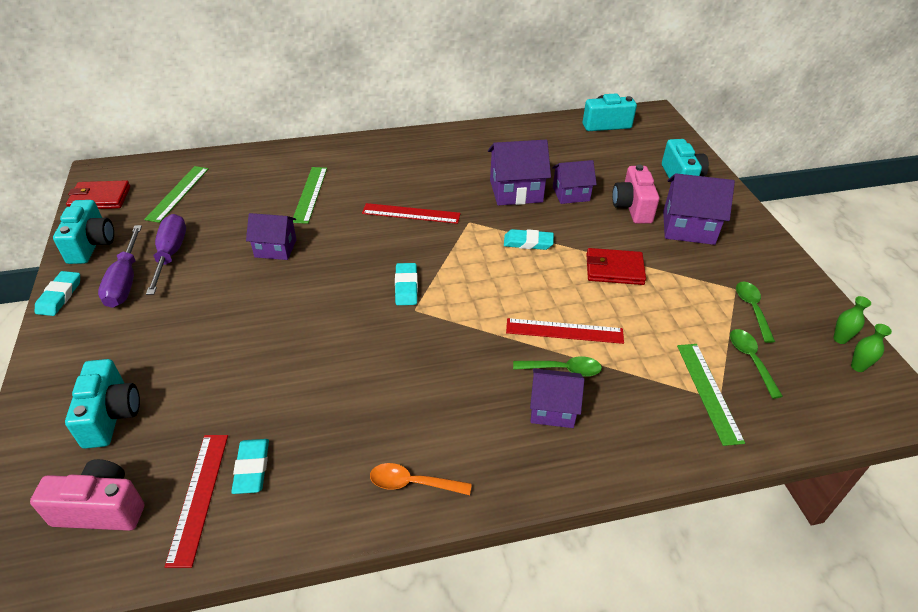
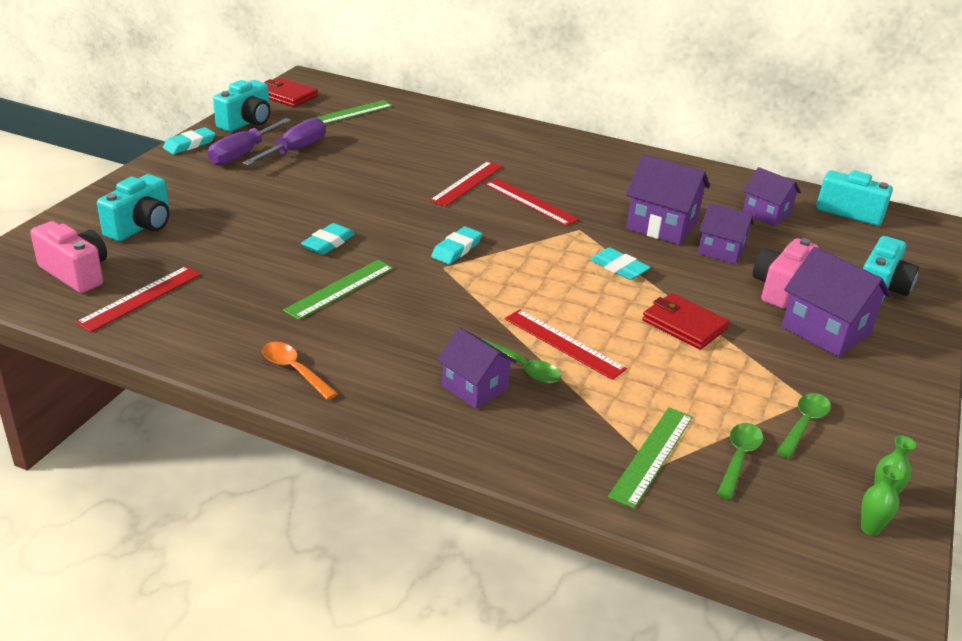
camera: 35 degrees right, 10 degrees down
(252, 468) = (193, 301): turquoise eraser -> turquoise eraser (328, 243)
(275, 248) = (380, 179): purple house -> purple house (766, 214)
(310, 194) = (456, 154): green ruler -> green ruler (340, 289)
(348, 219) = (467, 183): none -> red ruler

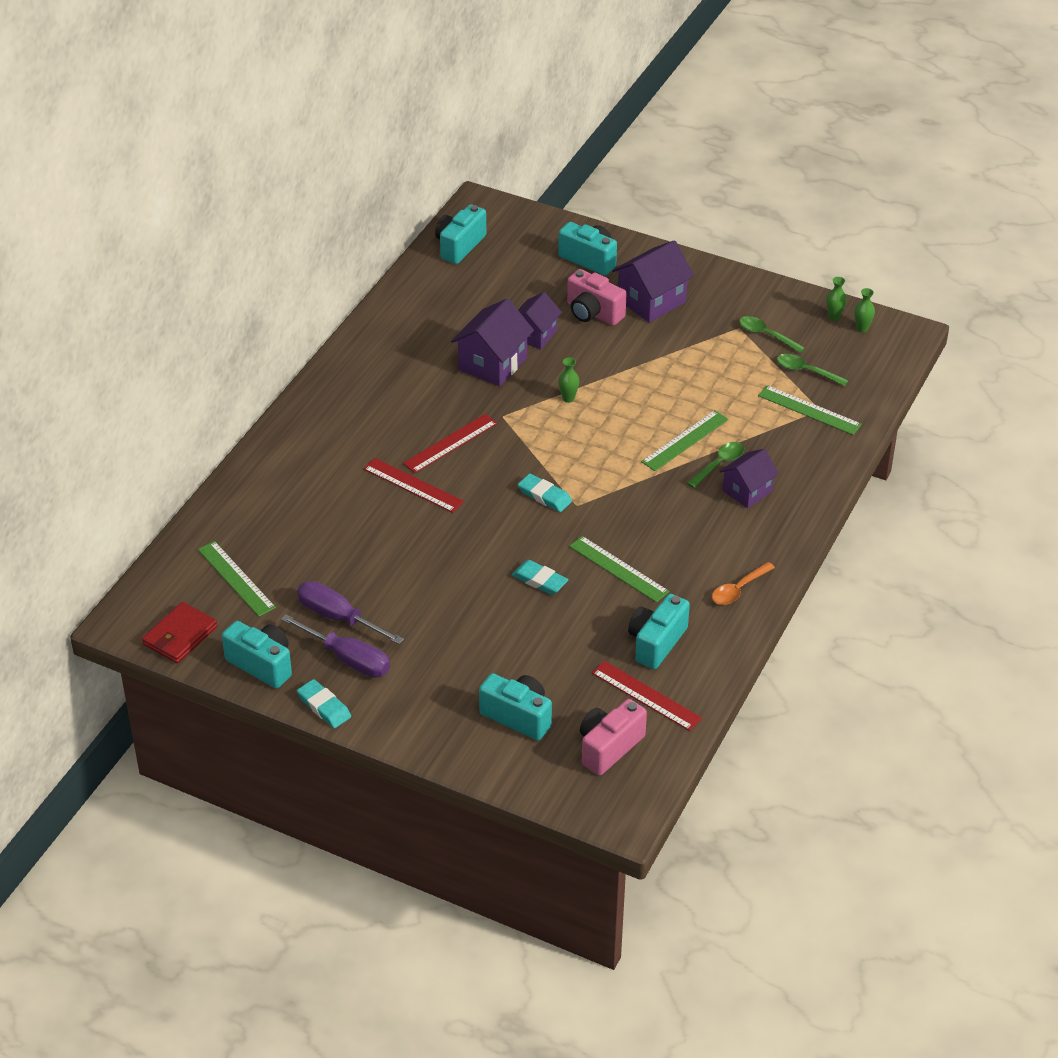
camera: 85 degrees left, 10 degrees up
(219, 308) = (656, 642): none -> turquoise camera
(564, 343) = (685, 440): red ruler -> green ruler
(619, 267) = (568, 398): turquoise eraser -> green vase
(684, 325) = (652, 373): red wallet -> none
(766, 214) = (466, 296): purple house -> none

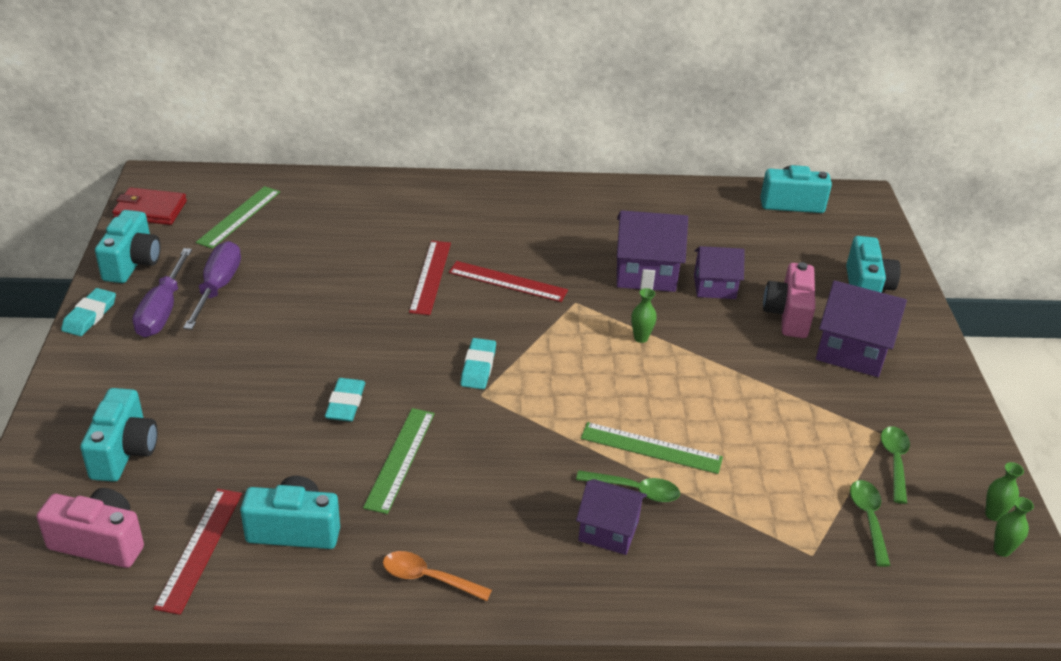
camera: 60 degrees right, 5 degrees down
(809, 410) = (802, 545): green ruler -> none

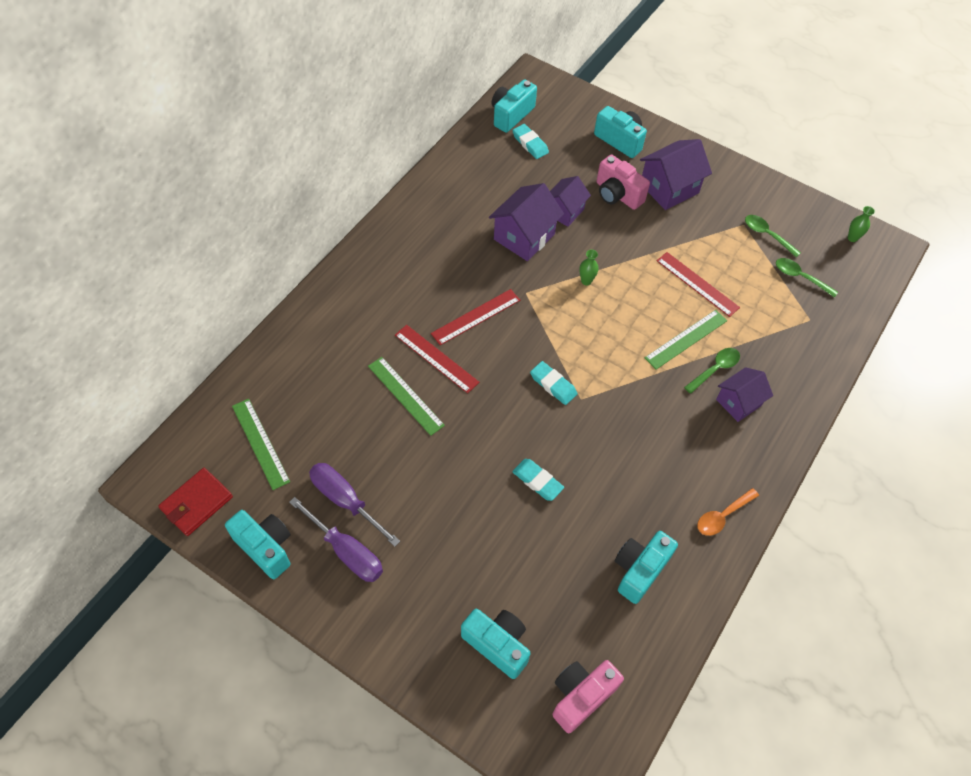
camera: 55 degrees left, 20 degrees up
(89, 315) = (314, 607): turquoise eraser -> turquoise eraser (530, 144)
(199, 549) = (623, 635): red ruler -> red ruler (697, 284)
(400, 459) = (612, 477): green ruler -> green ruler (405, 395)
(993, 515) = (828, 223): green vase -> none

